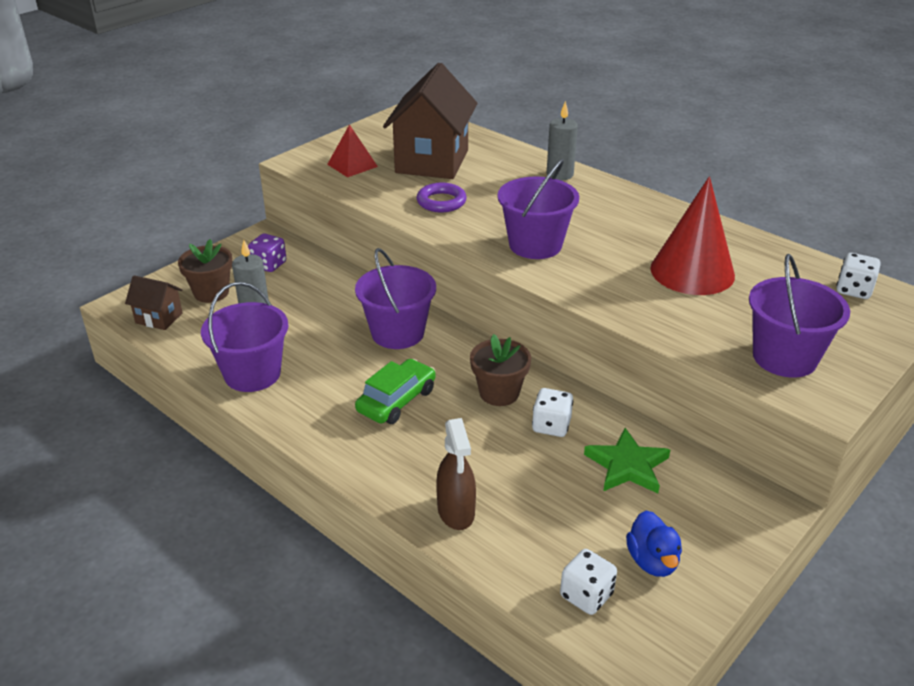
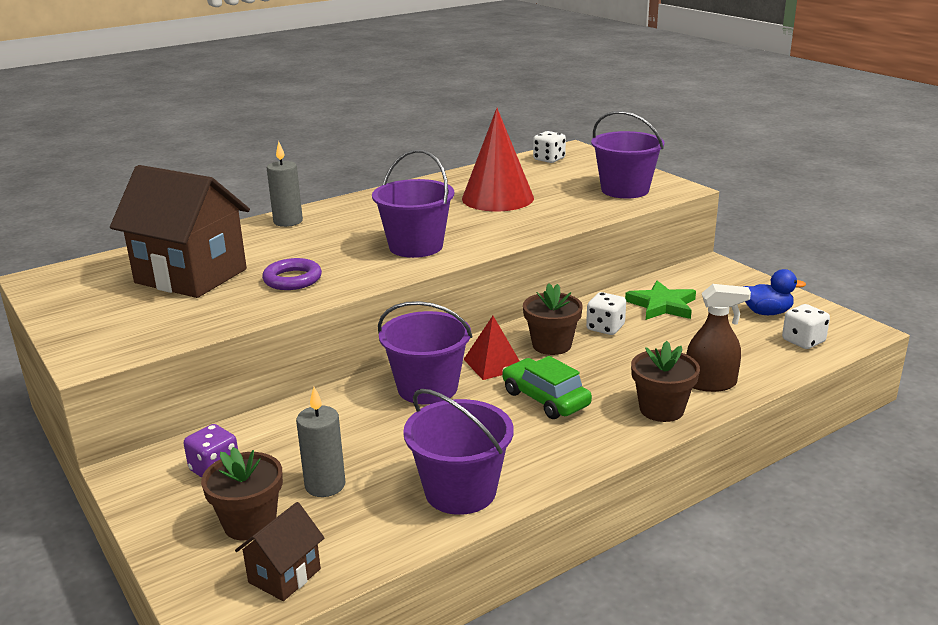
camera: 75 degrees left, 10 degrees down
(352, 165) = (147, 322): red pyramid -> red pyramid (493, 364)
(395, 477) = (661, 409): none -> brown flower pot

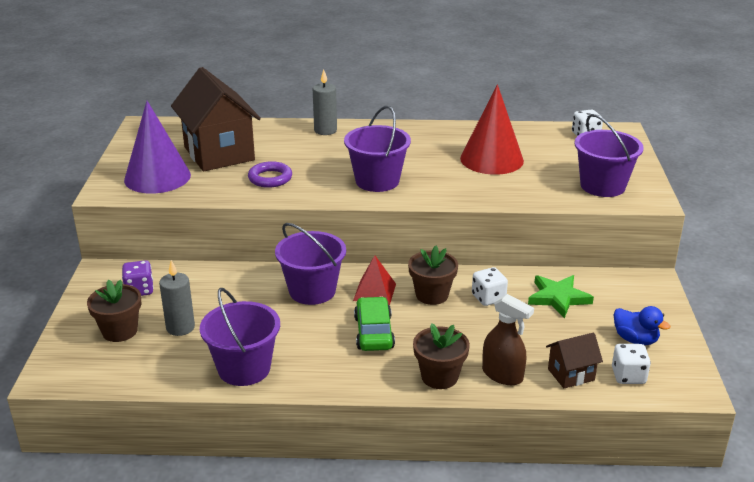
camera: 35 degrees right, 5 degrees up
(143, 321) = (157, 177): none -> purple cone
(284, 576) = (101, 370): brown house -> brown house (571, 374)

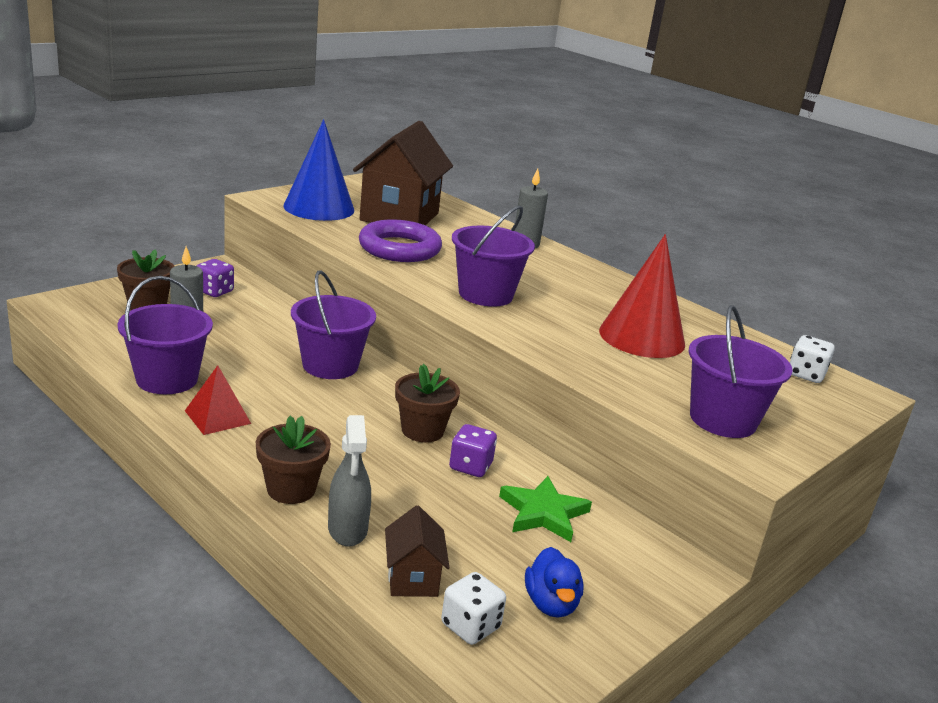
camera: 40 degrees right, 5 degrees down
(157, 177) = (319, 208): purple cone -> blue cone
(270, 178) = (399, 248): purple ring -> purple ring, size x1.62
(374, 292) = (378, 397): red pyramid -> red pyramid (217, 417)
(374, 332) = (312, 422): green car -> none
(488, 298) = (470, 466): white dice -> purple dice
(502, 375) = (347, 529): brown spray bottle -> grey spray bottle
(571, 374) = (412, 578): brown house -> brown house turned 60 degrees clockwise

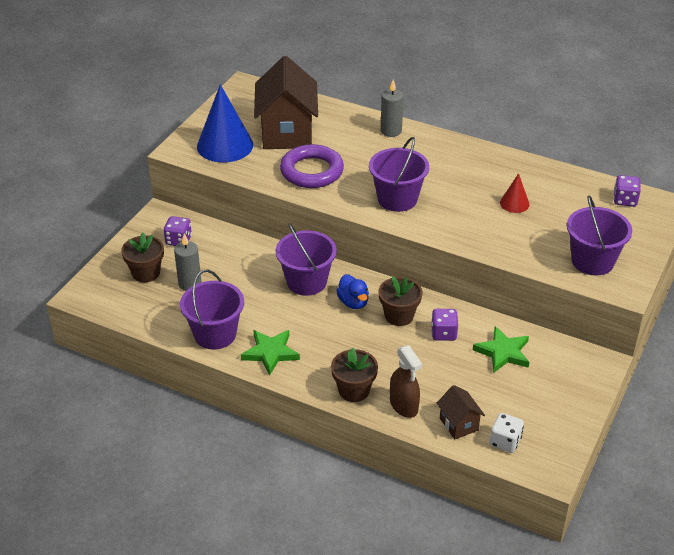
camera: 15 degrees left, 15 degrees up
(217, 417) = (270, 353): red pyramid -> green star
(347, 529) = (404, 406): grey spray bottle -> brown spray bottle
(551, 604) = (538, 412): blue duck -> blue duck (353, 302)
(642, 337) = (514, 203): red cone -> red cone, size x0.49
(806, 374) = (625, 200): white dice -> purple dice

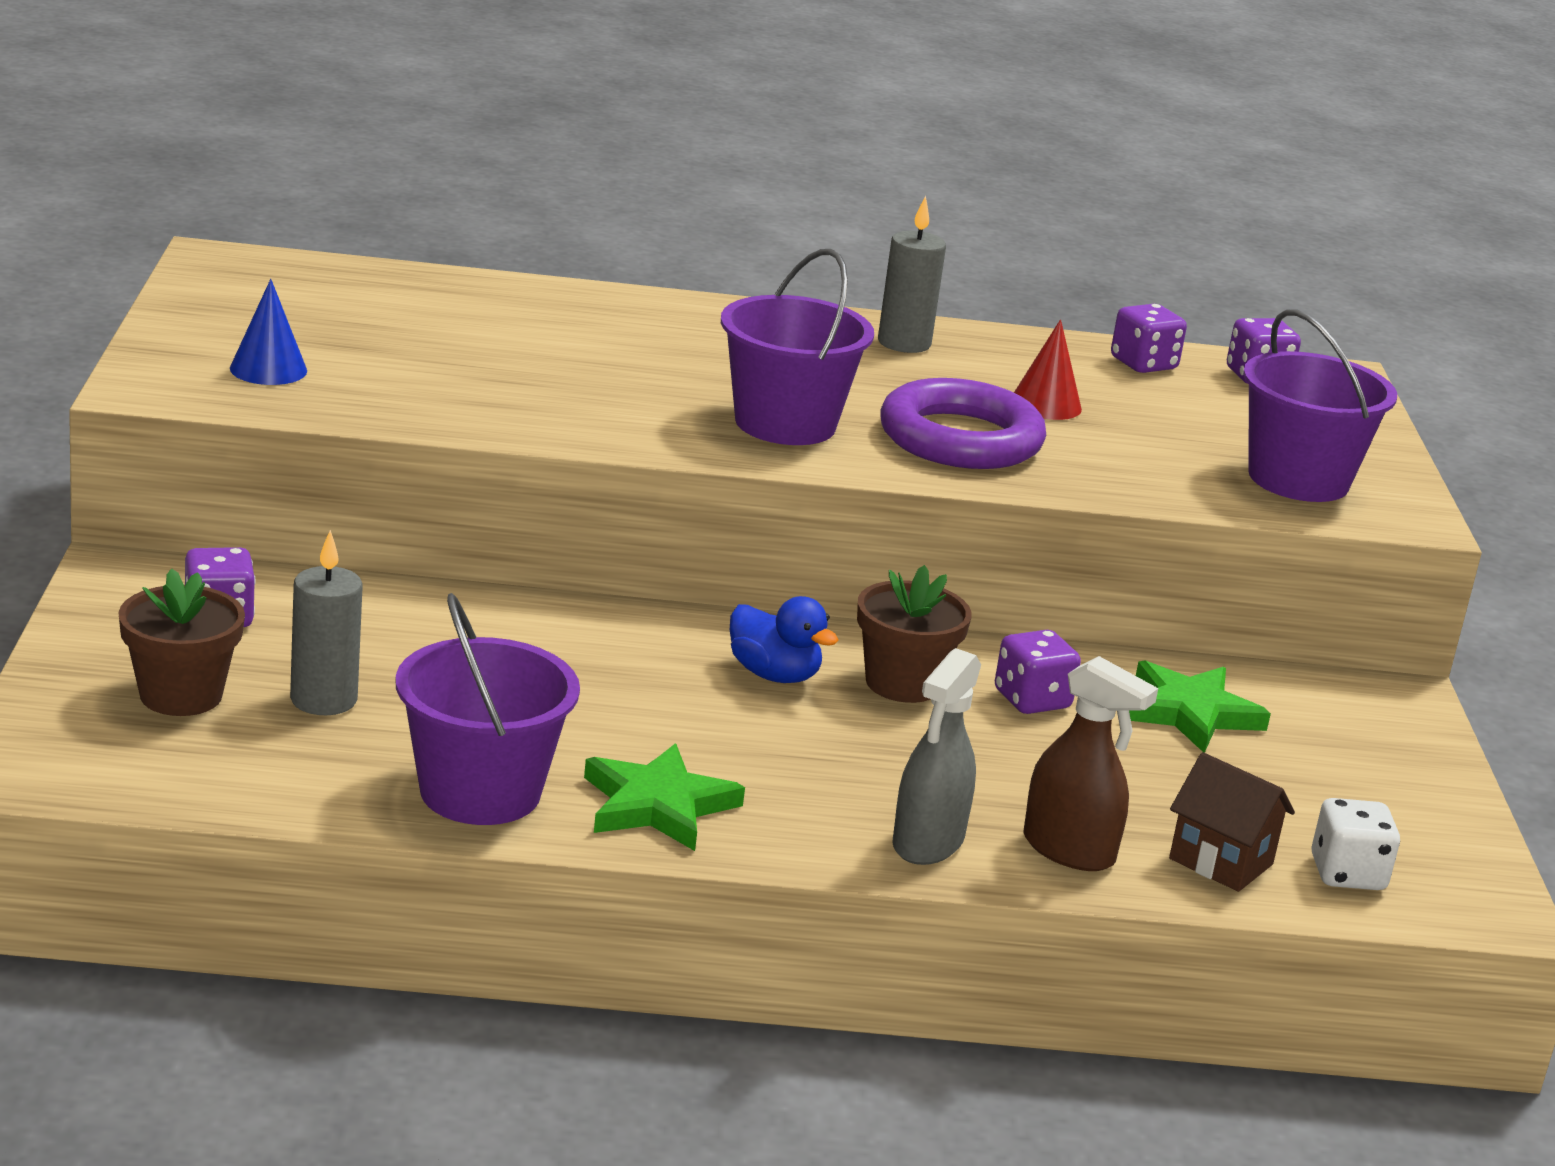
camera: 30 degrees left, 15 degrees down
(225, 145) = (268, 369): blue cone -> blue cone, size x0.49
(287, 133) = (409, 334): brown house -> none
(306, 282) = (626, 652): purple bucket -> none
(312, 171) = (535, 395): purple ring -> purple ring (960, 439)
(354, 390) = (927, 842): brown flower pot -> grey spray bottle
(391, 131) = (655, 311): grey candle -> grey candle (904, 343)
(577, 186) = (1143, 364): none -> purple dice

